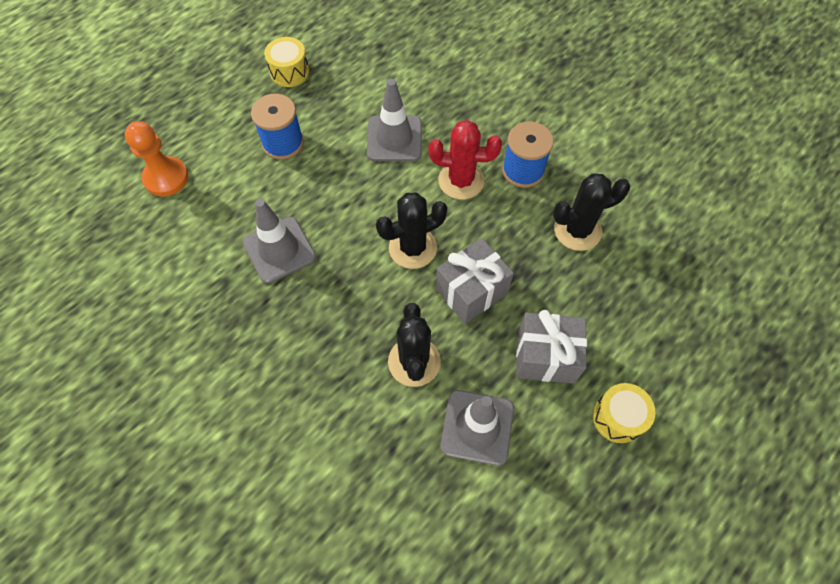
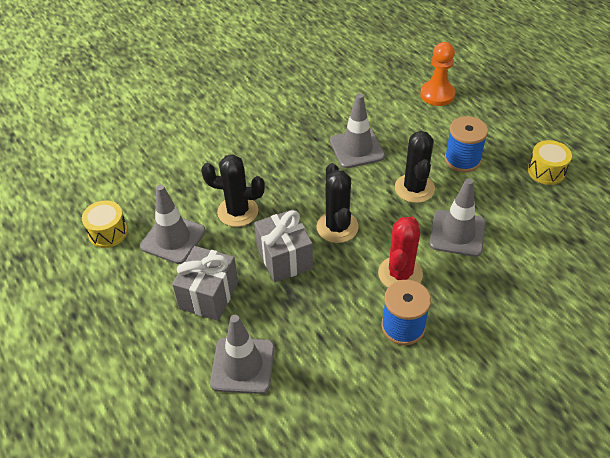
camera: 105 degrees right, 15 degrees down
(577, 230) = (323, 354): black cactus -> black cactus (414, 188)
(616, 297) = (243, 365): none -> grey traffic cone
(618, 417) = (139, 331): yellow drum -> yellow drum (108, 232)

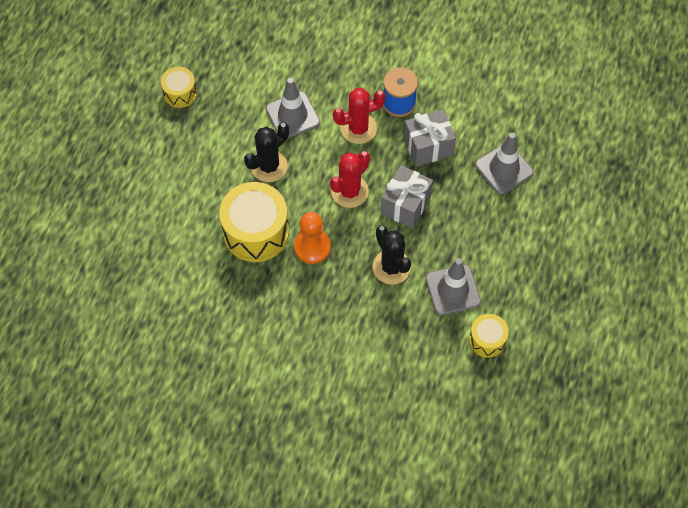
camera: 130 degrees left, 15 degrees up
(209, 295) = (475, 227): grey gift -> grey gift (428, 146)
(337, 227) = (350, 191): black cactus -> red cactus
(357, 149) = (256, 232): grey traffic cone -> yellow drum
(437, 94) = (137, 215): orange pawn -> orange pawn (312, 247)
(462, 160) = (210, 152): blue spool -> none

